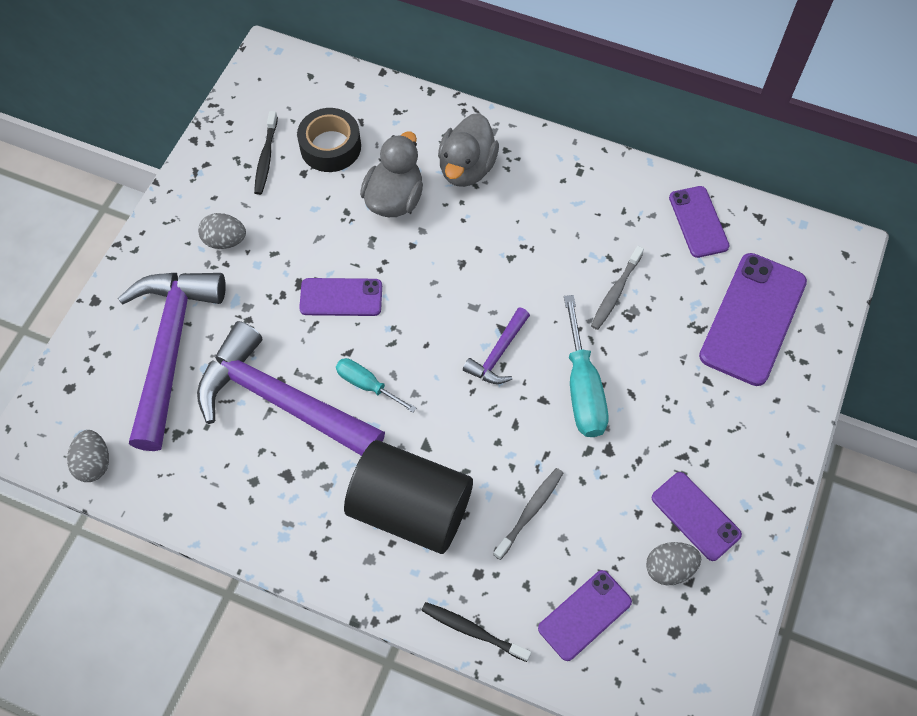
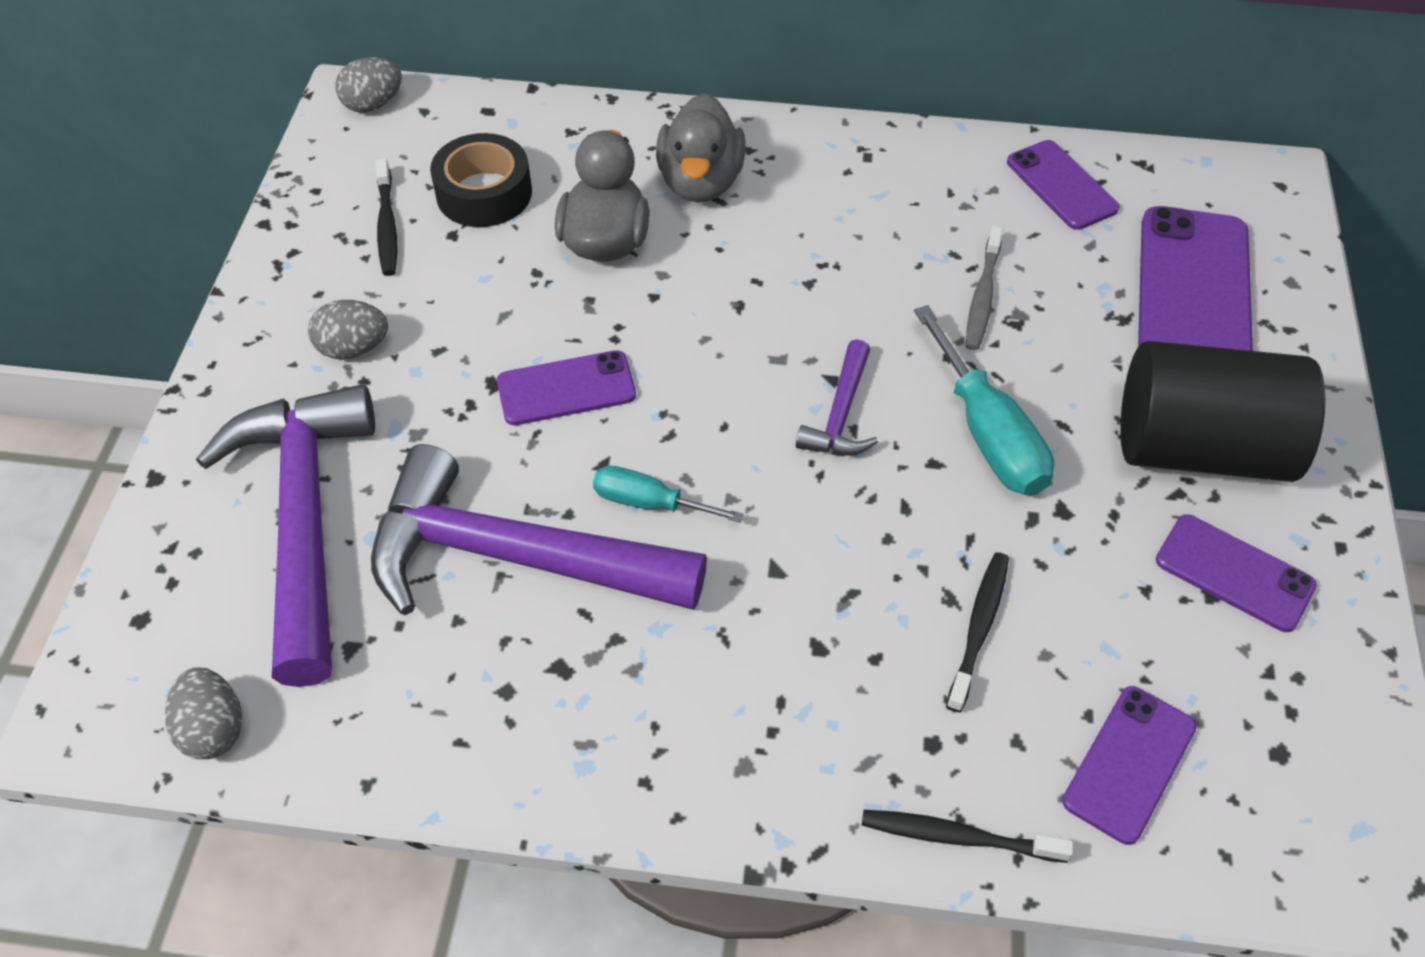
camera: 15 degrees left, 10 degrees down
(410, 508) = (785, 670): black cylinder -> black cylinder (1200, 448)
(530, 512) = (979, 628): grey toothbrush -> black toothbrush
(669, 568) = (1229, 659): grey egg -> grey egg (373, 104)

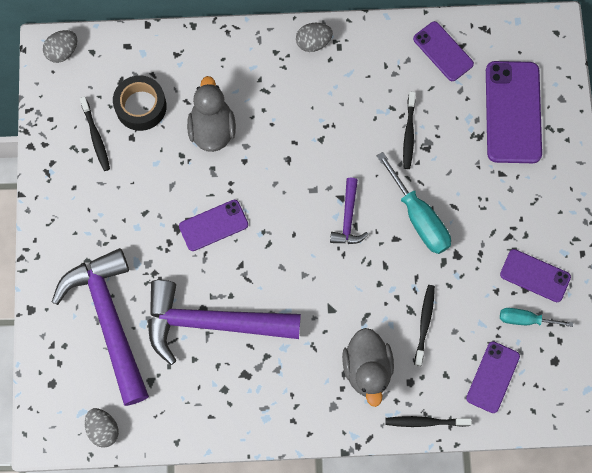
camera: 10 degrees left, 20 degrees up
(353, 348) = (102, 219): grey egg -> grey egg (313, 43)
(649, 502) = (267, 283): turquoise screwdriver -> turquoise screwdriver (525, 319)
(700, 182) = (253, 80): grey duck -> grey duck (367, 369)
(982, 296) = (409, 134): grey toothbrush -> black toothbrush
(1200, 448) = (518, 209): black cylinder -> none

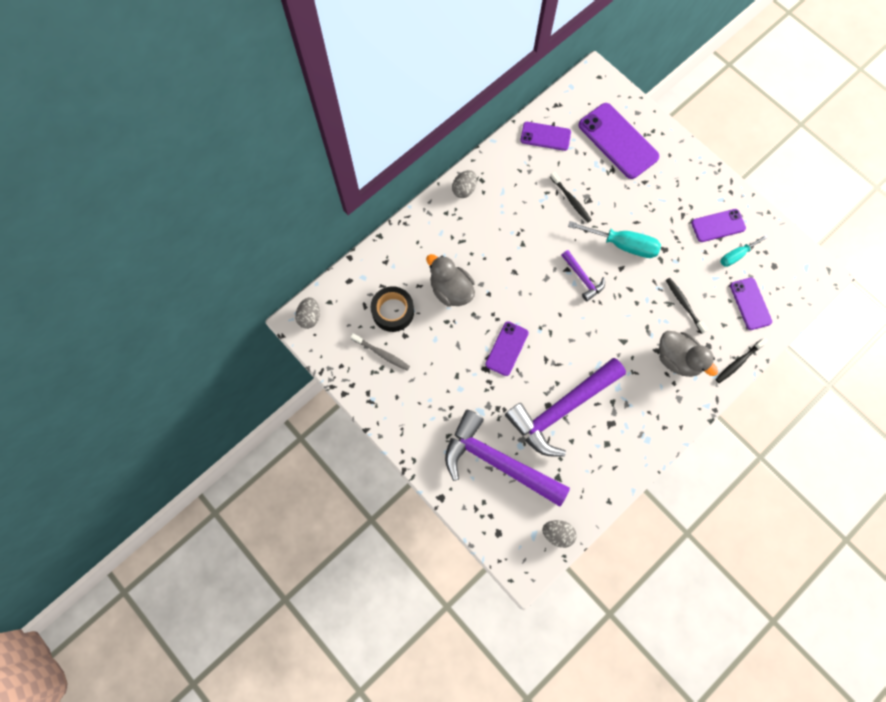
camera: 40 degrees left, 0 degrees up
(96, 137) = (381, 353): black toothbrush -> grey toothbrush

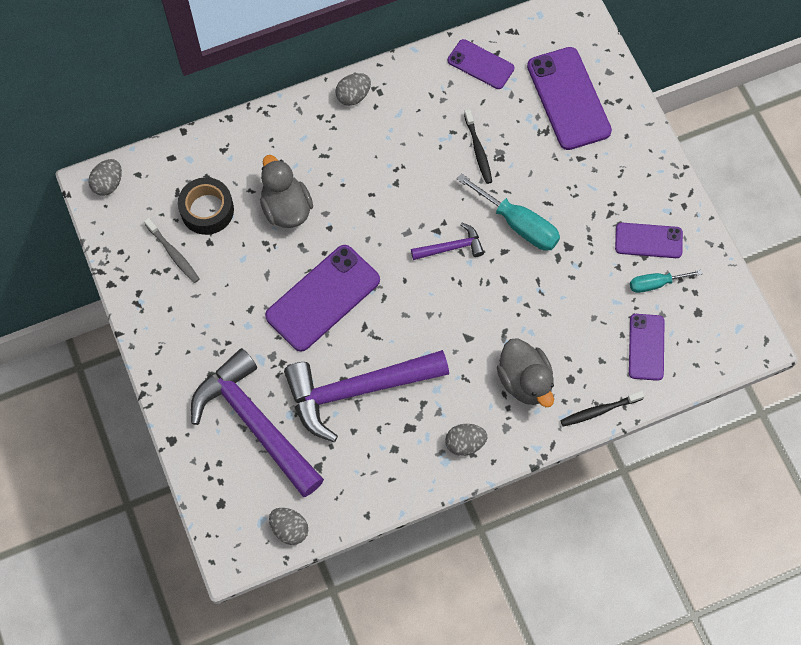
camera: 20 degrees right, 5 degrees down
(507, 348) = (323, 298): purple phone -> purple phone, size x1.69
(582, 278) = (451, 247): purple hammer -> purple hammer turned 90 degrees counterclockwise
(655, 421) = (465, 443): none -> grey egg
(684, 304) = (562, 320): black toothbrush -> none

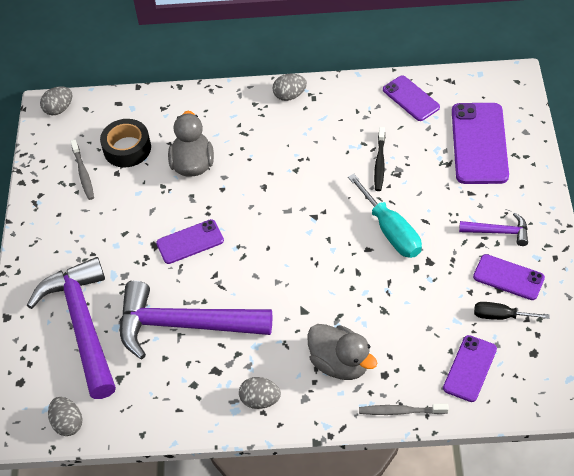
camera: 25 degrees right, 15 degrees down
(323, 298) = (190, 242): purple phone -> purple phone, size x0.59
(451, 247) = (321, 233): purple hammer -> purple hammer (498, 232)
(525, 381) = (340, 363): grey duck -> grey duck turned 45 degrees counterclockwise
(599, 411) = (400, 411): black toothbrush -> grey toothbrush
(655, 284) = (500, 316): turquoise screwdriver -> black screwdriver

